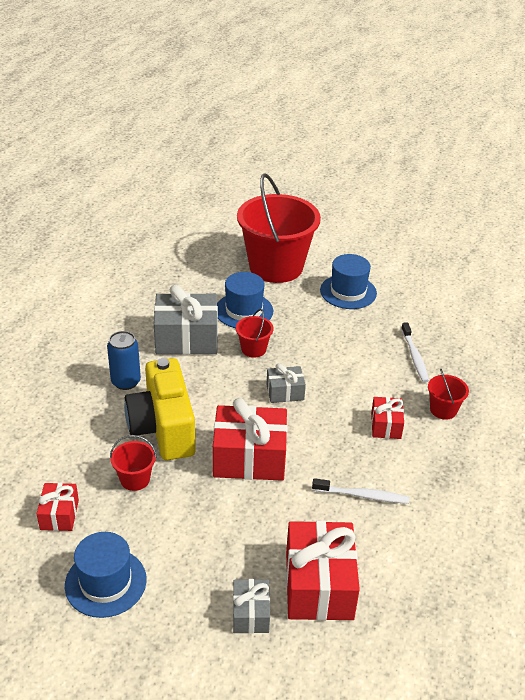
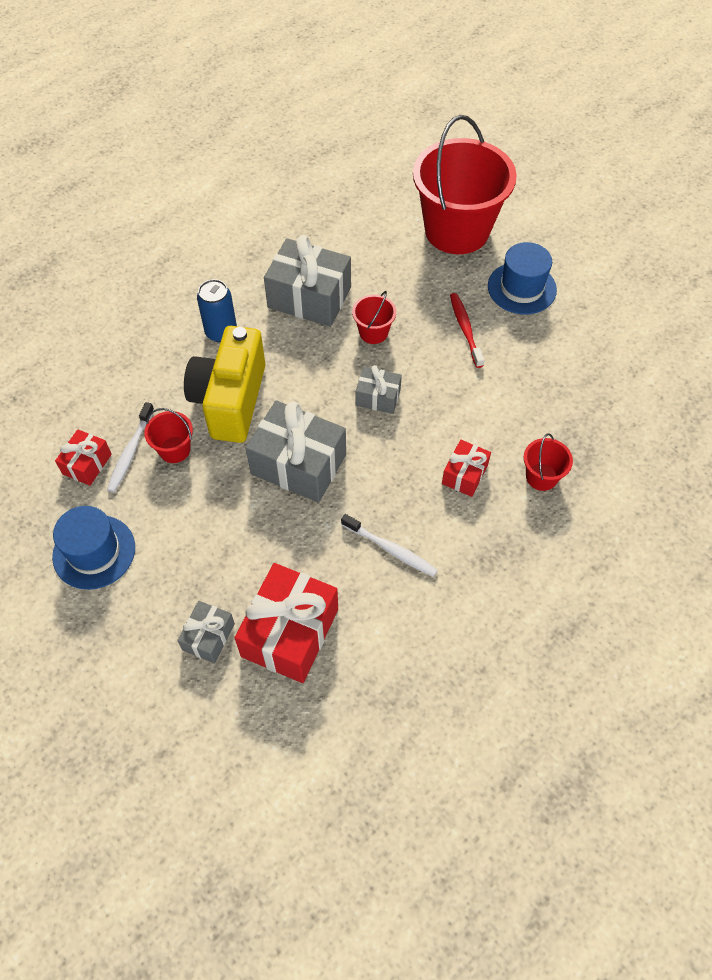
camera: 25 degrees right, 20 degrees up
(244, 311) = (389, 279): blue hat -> none
(249, 458) = (298, 464): red gift -> grey gift
(323, 329) = (465, 329): none -> red toothbrush
(414, 357) = (549, 398): white toothbrush -> white toothbrush (130, 452)

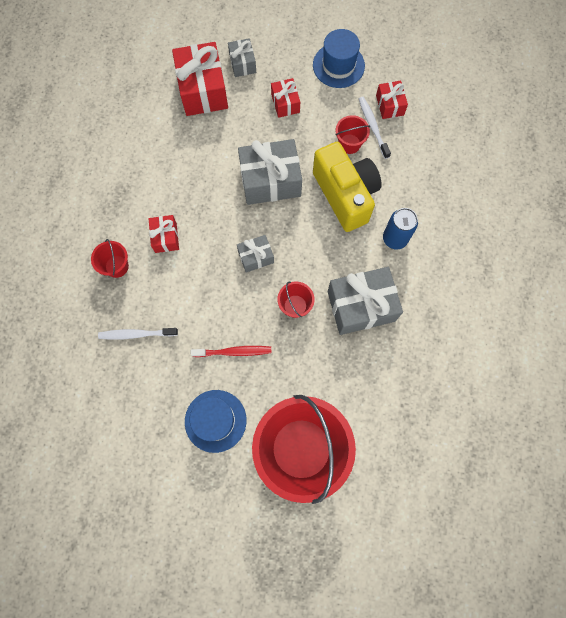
camera: 145 degrees right, 15 degrees up
(202, 545) = (285, 103): none -> red gift
(390, 549) = (180, 164): white toothbrush -> white toothbrush (136, 334)
(465, 329) = (233, 352): red toothbrush -> red toothbrush turned 45 degrees counterclockwise

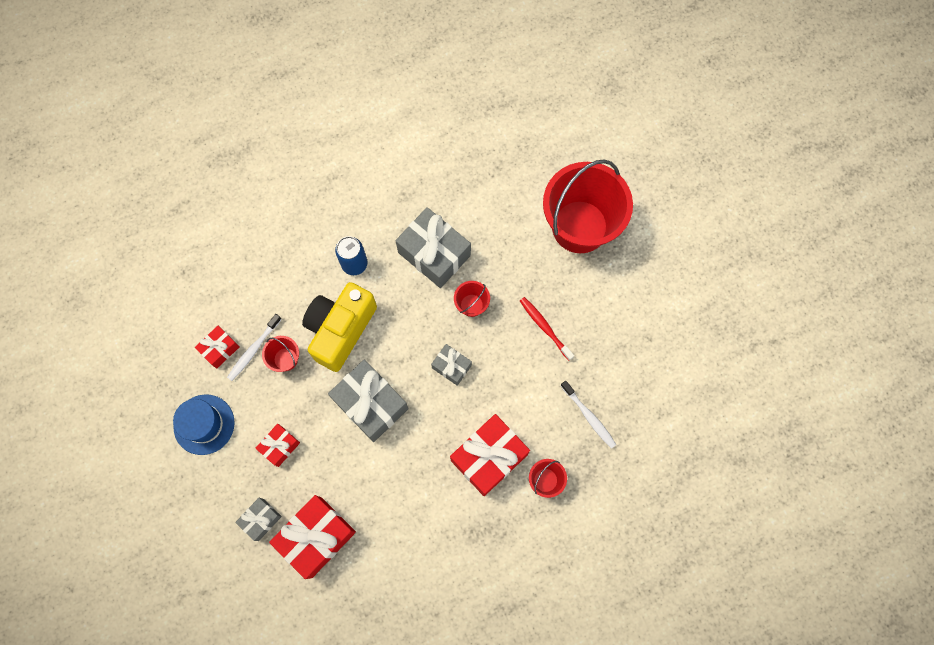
camera: 125 degrees left, 0 degrees up
(165, 237) = (489, 457): red gift -> red gift, size x1.89
(215, 421) = (607, 303): blue hat -> none

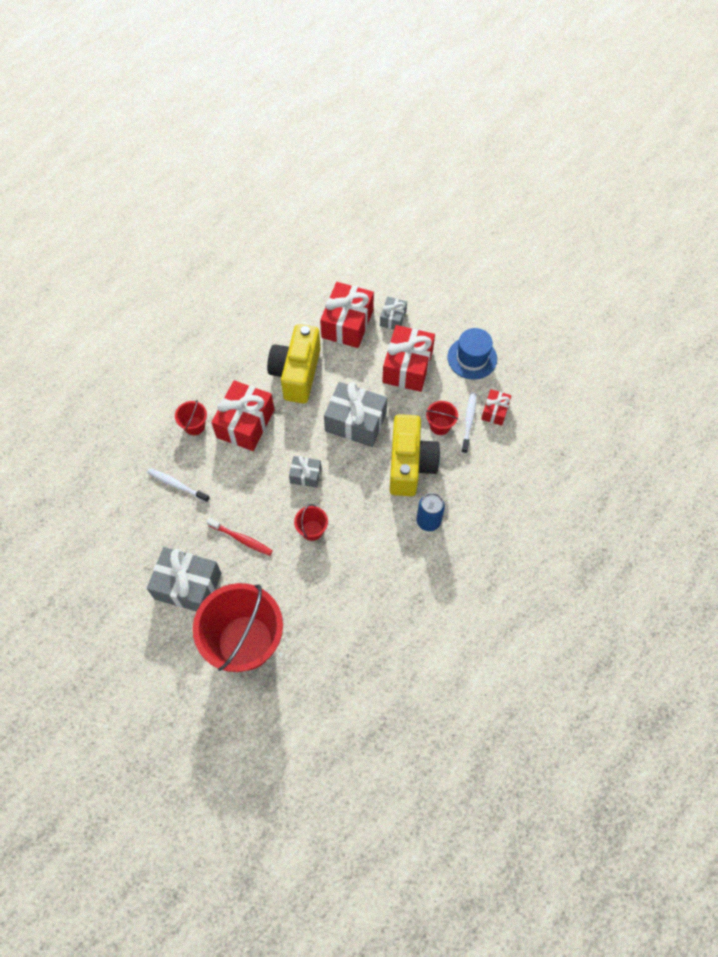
camera: 155 degrees right, 10 degrees down
(280, 446) = (407, 367): red gift -> red gift, size x1.89
(405, 496) = (296, 373): none -> yellow camera
(434, 254) = (365, 559): grey gift -> grey gift (188, 586)

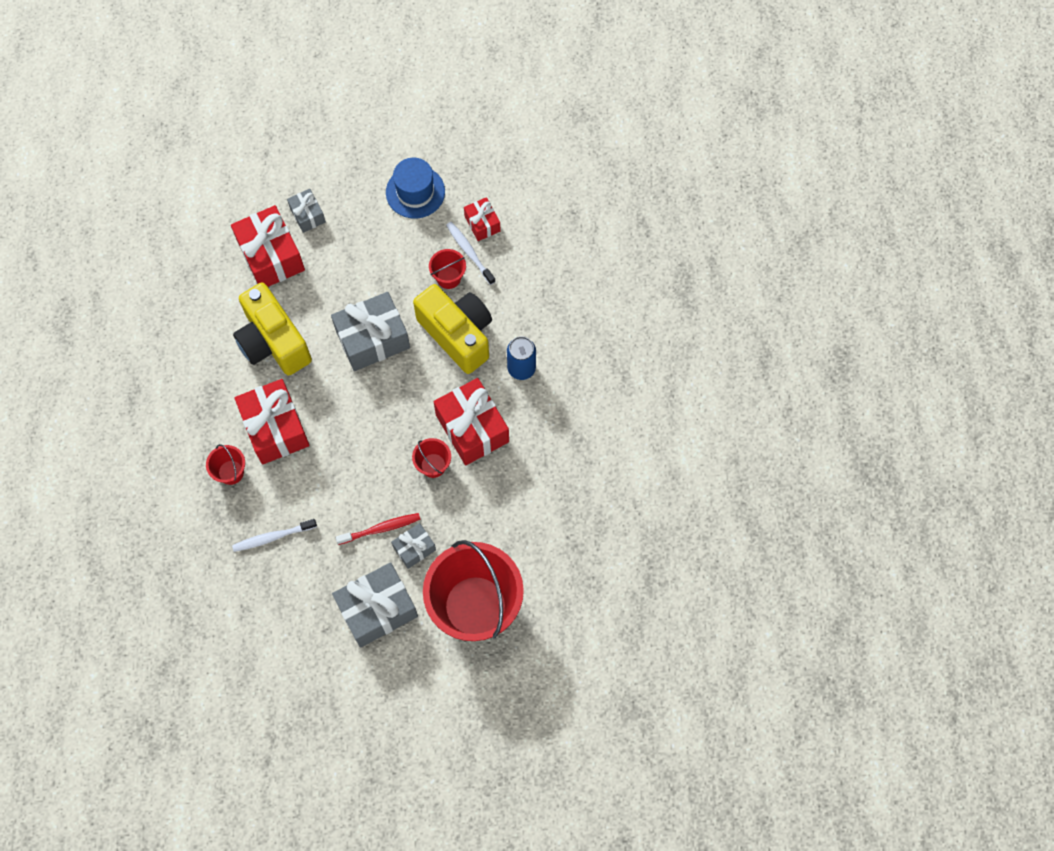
camera: 45 degrees left, 5 degrees up
(305, 475) = (378, 424): grey gift -> grey gift (414, 548)
(407, 367) = (367, 249): red gift -> red gift (472, 428)

